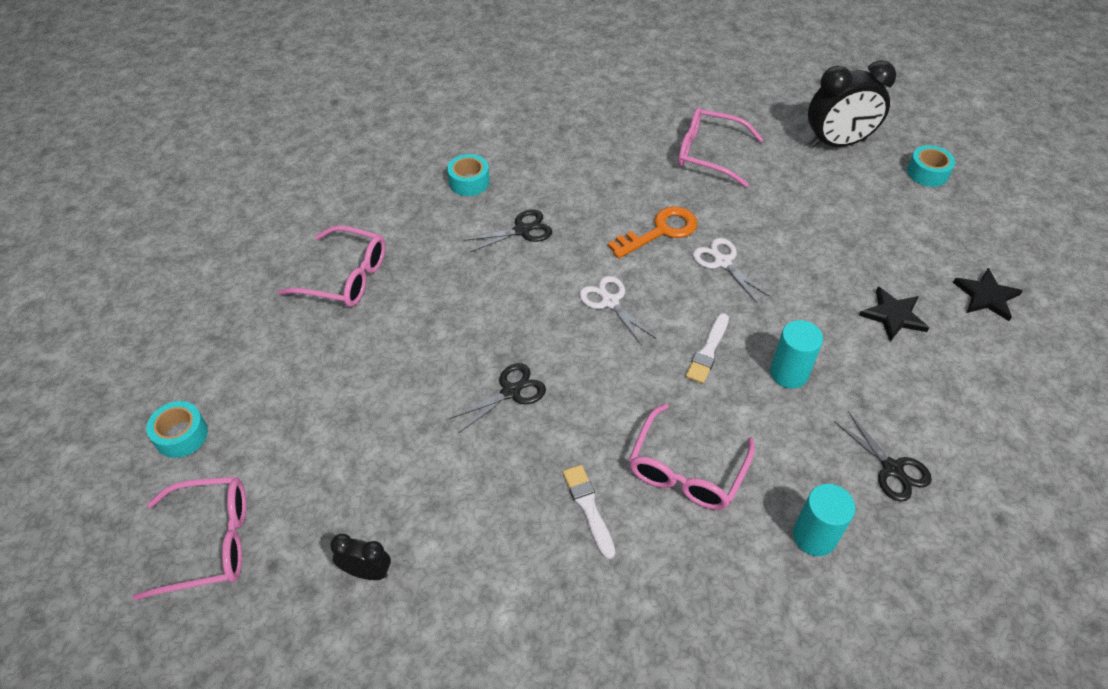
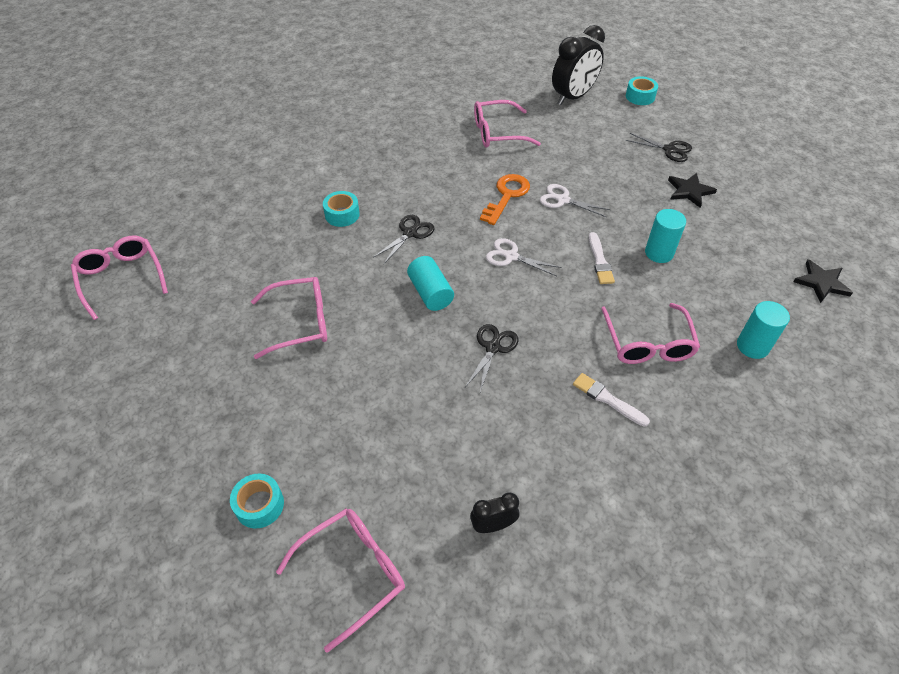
camera: 30 degrees left, 0 degrees up
(225, 164) = (121, 278): none -> pink glasses
(493, 304) = (430, 293): none -> turquoise cylinder
(892, 468) = (761, 283): black scissors -> black scissors (669, 150)
(986, 296) = (730, 158): black star -> black star (821, 282)

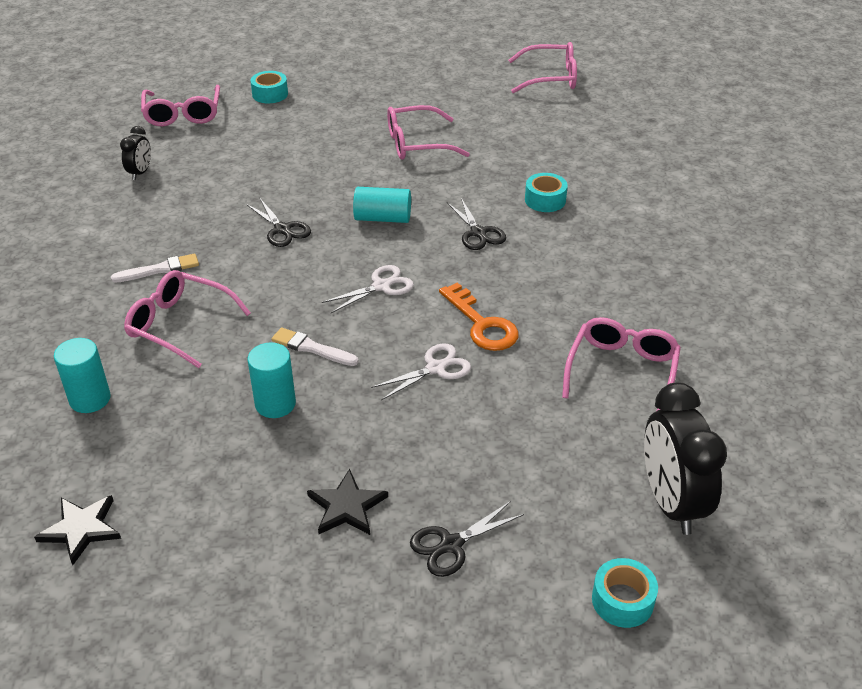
camera: 120 degrees right, 10 degrees down
(300, 322) = (417, 143): pink glasses -> pink glasses turned 60 degrees clockwise

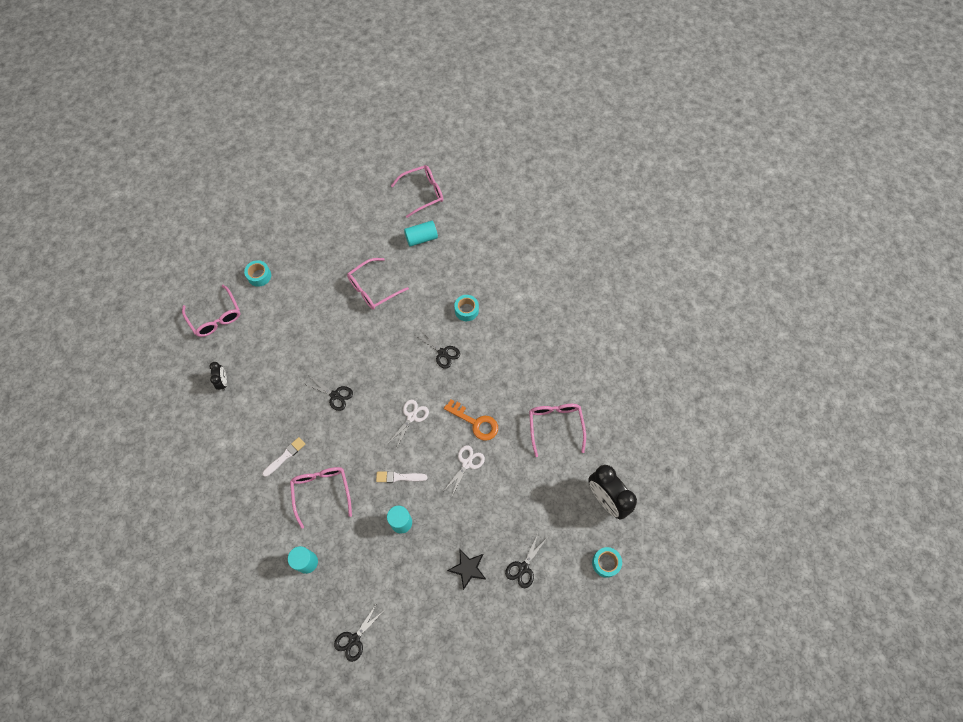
camera: 25 degrees left, 25 degrees up
(81, 529) = (354, 639): black star -> black scissors
(180, 325) = (321, 492): pink glasses -> pink glasses turned 75 degrees clockwise
(383, 218) = (385, 362): turquoise cylinder -> turquoise cylinder (421, 238)

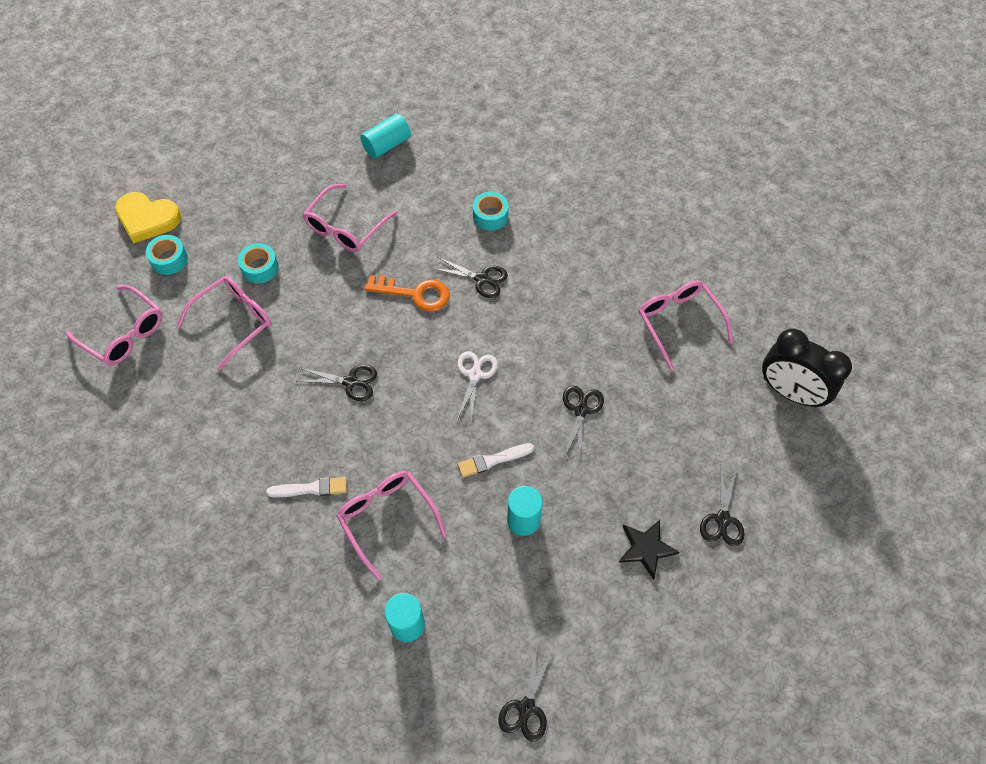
camera: 20 degrees left, 5 degrees down
(223, 382) = (172, 417): black clock -> none
(256, 244) = (147, 219): none -> yellow heart
(285, 456) = (310, 489): white brush -> white brush turned 60 degrees clockwise
(423, 193) = (364, 89): pink glasses -> pink glasses (234, 322)
(467, 463) = (581, 410): white scissors -> black scissors
(475, 422) = (568, 353): orange key -> orange key (415, 293)
(606, 563) = (829, 473): turquoise tape -> turquoise tape (260, 268)

